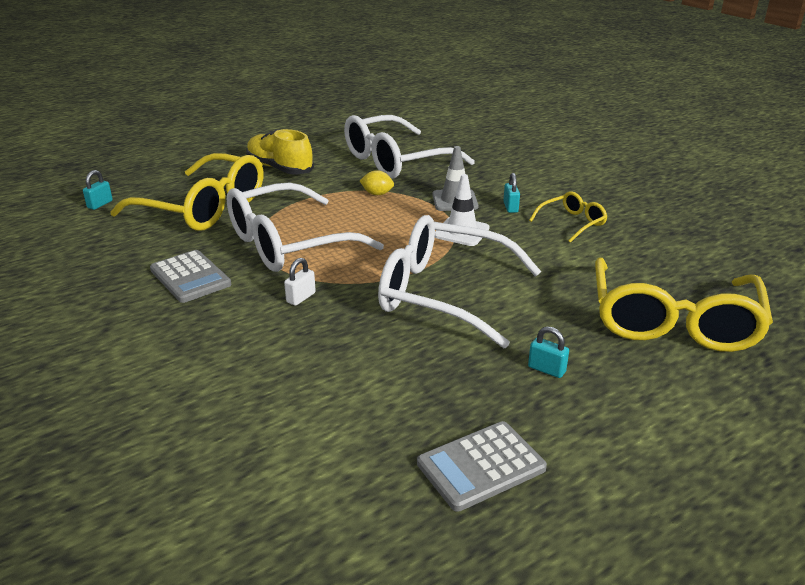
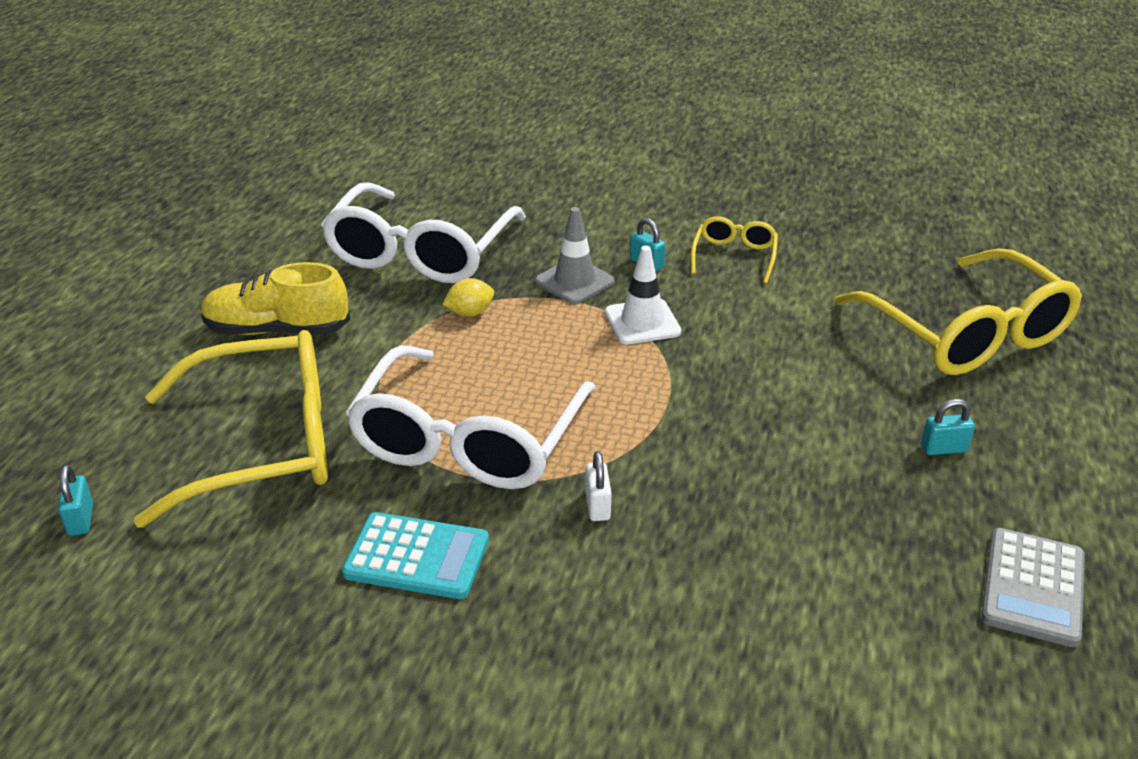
camera: 40 degrees left, 5 degrees up
(190, 277) = (417, 557): grey calculator -> turquoise calculator
(445, 294) = (739, 413): white glasses -> none

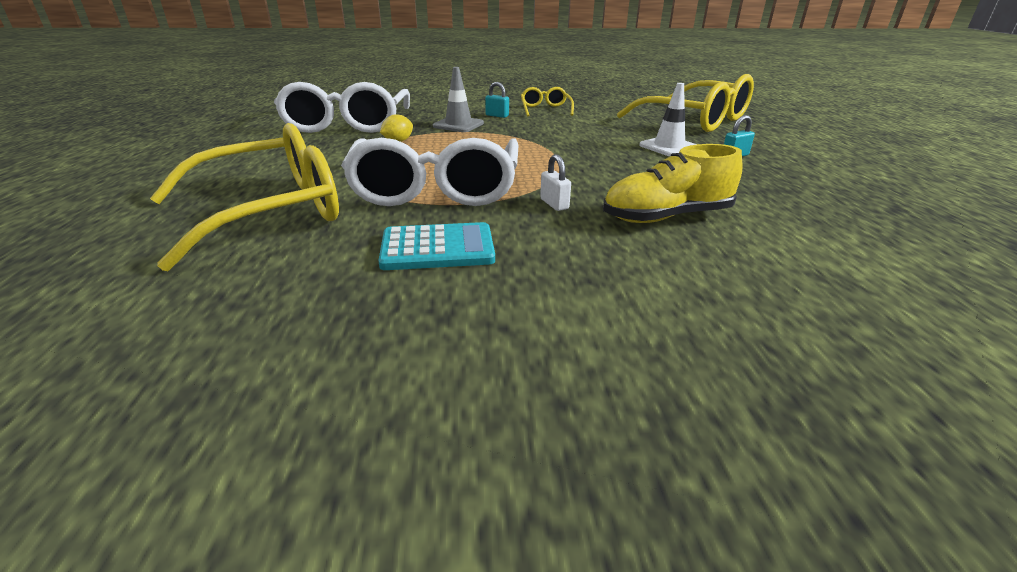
camera: 20 degrees left, 5 degrees down
(81, 519) = (98, 277): turquoise padlock -> none
(277, 330) = (256, 161): yellow shoe -> yellow shoe (666, 217)
(642, 322) = (513, 134): white traffic cone -> white traffic cone (669, 147)
(1033, 587) = (851, 197): grey calculator -> none

